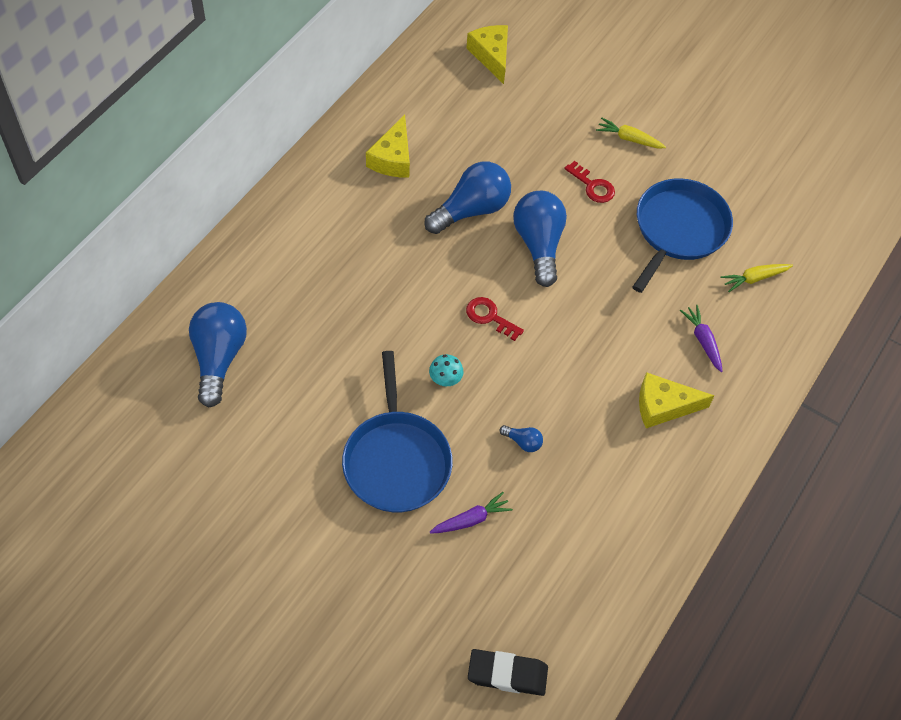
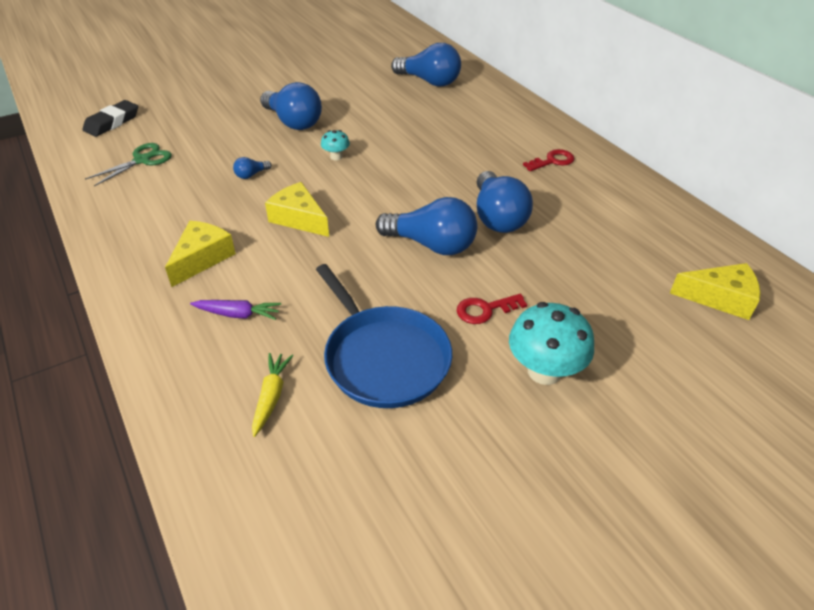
camera: 120 degrees right, 15 degrees down
(392, 158) = (582, 191): yellow cheese -> yellow cheese (299, 218)
(396, 460) = (293, 122): blue pan -> blue light bulb
(471, 519) = (220, 137): purple carrot -> none
(489, 317) = (375, 193): red key -> red key (552, 161)
(560, 572) = (142, 160): none -> green scissors
(629, 139) = (544, 371): yellow carrot -> turquoise mushroom

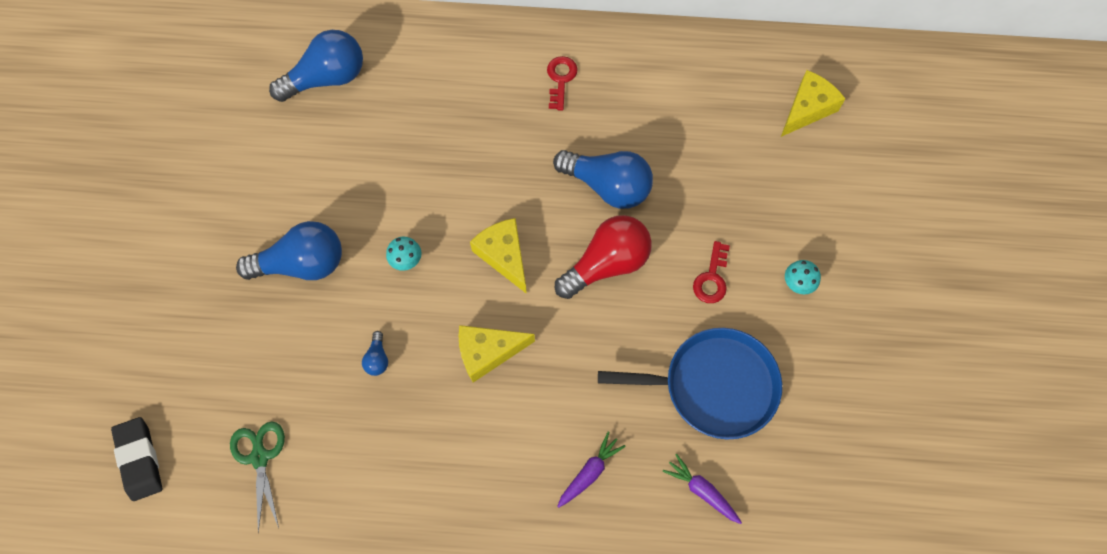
camera: 55 degrees left, 25 degrees up
(202, 258) = (488, 468): yellow cheese -> yellow cheese (503, 255)
(271, 397) = (702, 491): yellow carrot -> purple carrot
(432, 245) = (607, 264): blue light bulb -> red light bulb
(544, 371) = (797, 283): turquoise mushroom -> turquoise mushroom, size x0.51

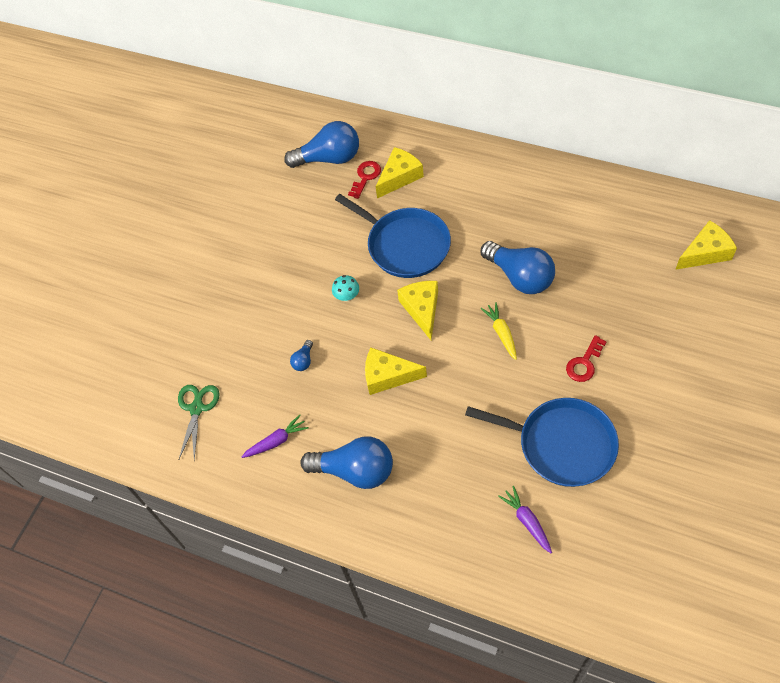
camera: 25 degrees right, 10 degrees down
(140, 460) = (114, 389): black eraser -> none
(302, 264) = (270, 282): blue light bulb -> blue light bulb (355, 470)
(424, 85) = (399, 177): none -> yellow cheese
(458, 175) = (405, 245): none -> blue pan
(561, 79) = (506, 192): red key -> red key (365, 177)
(589, 472) = (440, 483): purple carrot -> purple carrot (276, 441)
(607, 264) = (501, 333): red light bulb -> yellow carrot
(797, 283) = (656, 384): turquoise mushroom -> none

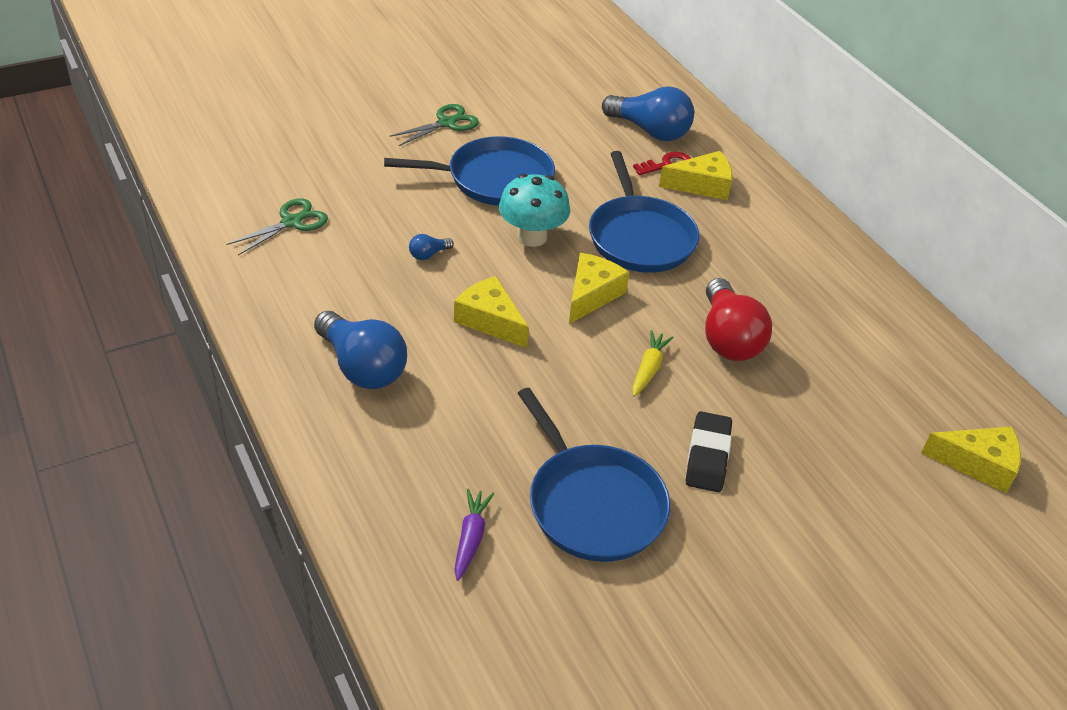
camera: 30 degrees right, 15 degrees down
(203, 252) = (446, 123): none -> green scissors
(276, 441) = (324, 293): purple carrot -> none
(279, 272) = (494, 179): none -> blue pan
(347, 296) = (532, 237): turquoise mushroom -> turquoise mushroom, size x1.96
(520, 277) = (728, 338): blue light bulb -> red light bulb
(584, 363) = (707, 456): red key -> black eraser

